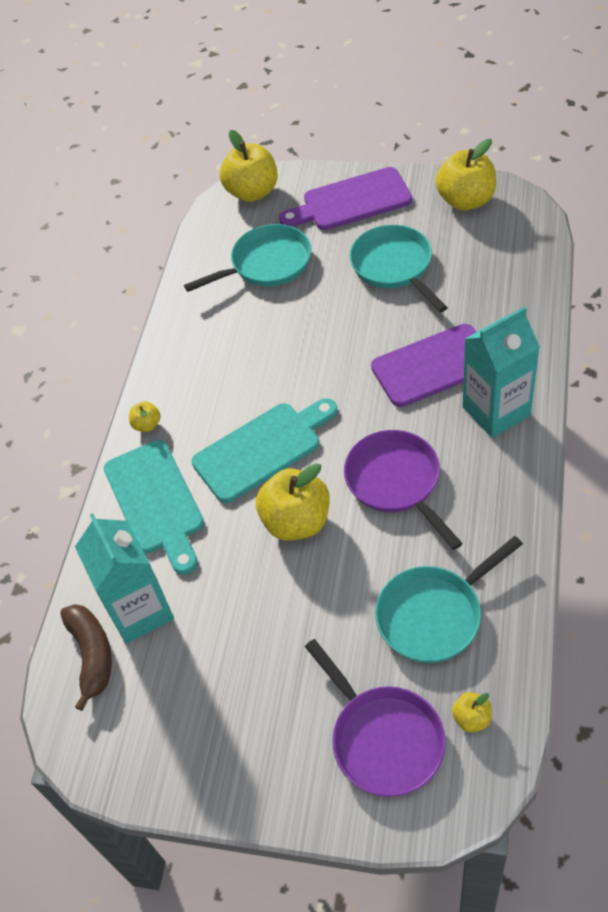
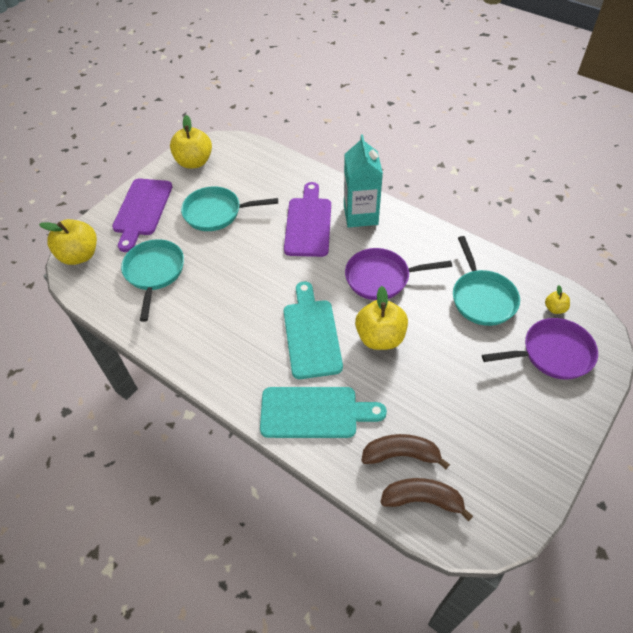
camera: 70 degrees left, 0 degrees up
(140, 611) = (401, 454): turquoise carton -> brown banana
(147, 425) = (242, 394): yellow apple -> none

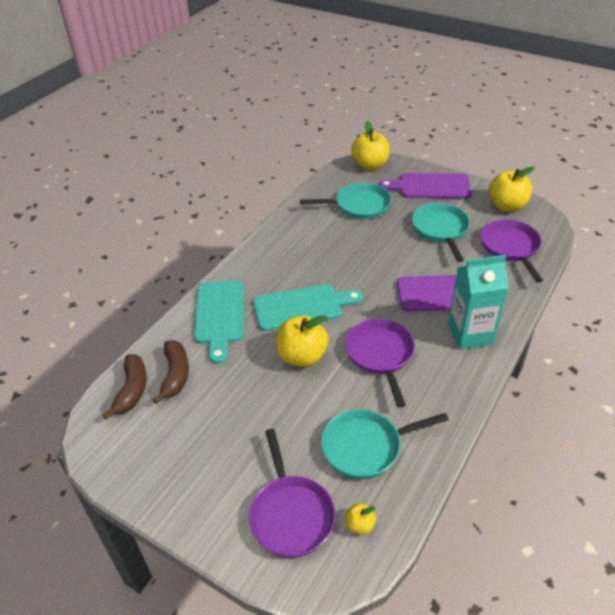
camera: 85 degrees right, 10 degrees down
(255, 171) = (511, 248): none -> purple pan

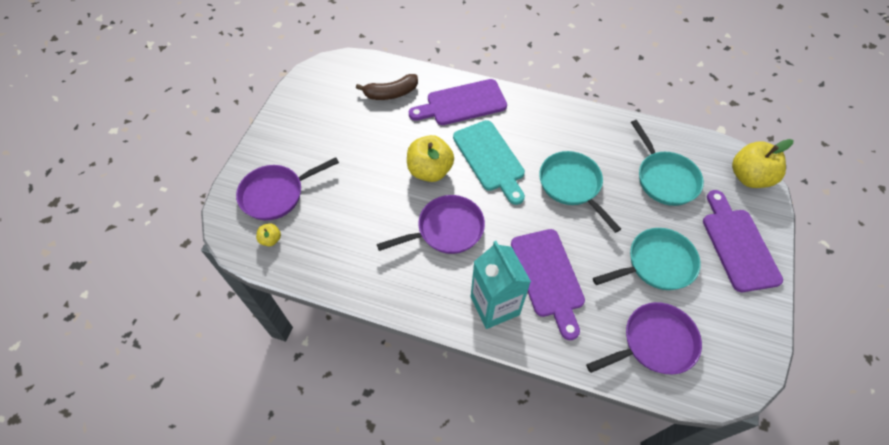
camera: 75 degrees right, 15 degrees up
(132, 390) = (371, 73): brown banana -> none
(220, 315) = (462, 103): turquoise cutting board -> purple cutting board
(366, 446) = (343, 233): turquoise pan -> turquoise pan (572, 186)
(507, 206) = (739, 336): yellow apple -> none

